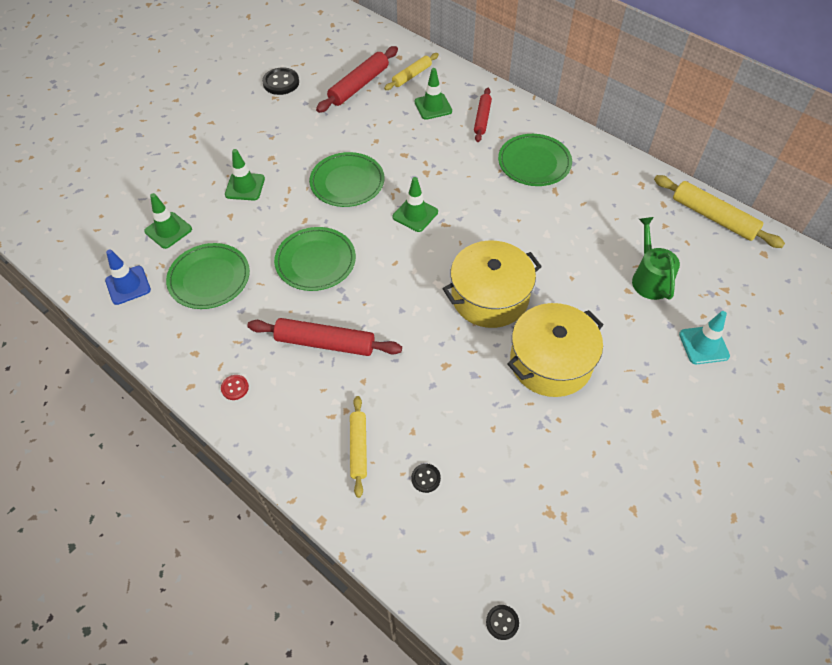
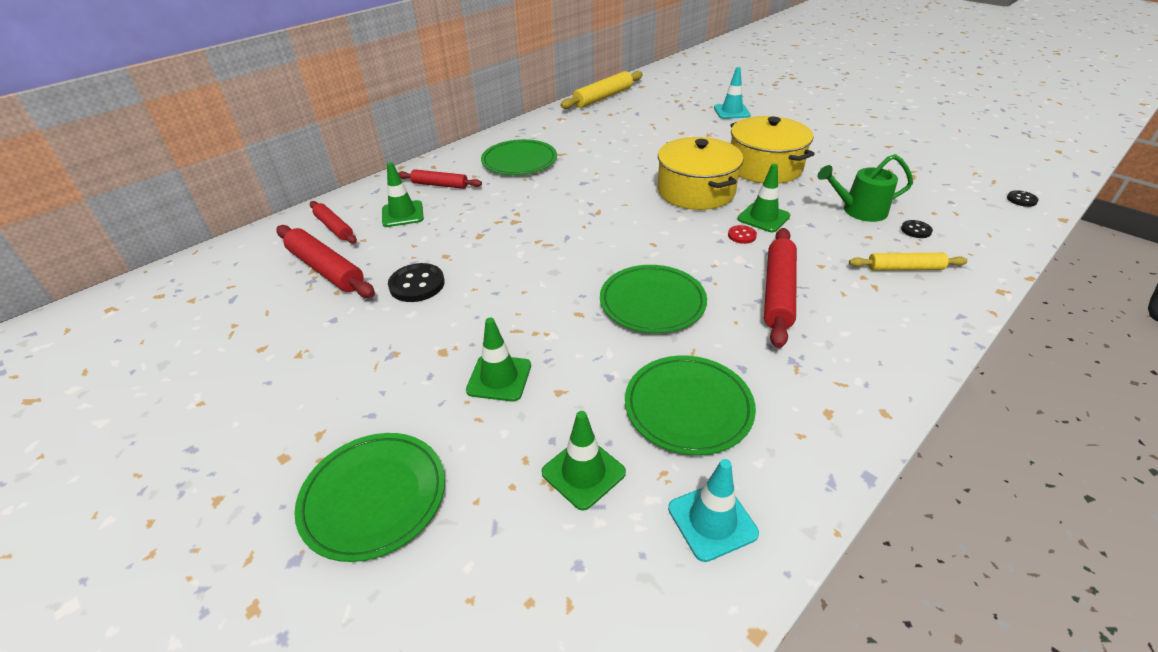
camera: 85 degrees left, 15 degrees down
(128, 285) = (712, 521): blue traffic cone -> turquoise traffic cone
(235, 388) = (870, 366): red button -> red button (742, 235)
(281, 83) = (266, 347): black button -> black button (417, 284)
(347, 182) = (516, 278): green plate -> green plate (374, 497)
(412, 75) = (334, 227): yellow rolling pin -> red rolling pin
(415, 214) = (581, 229): green traffic cone -> green traffic cone (763, 217)
(649, 279) = (668, 124): green watering can -> green watering can (859, 211)

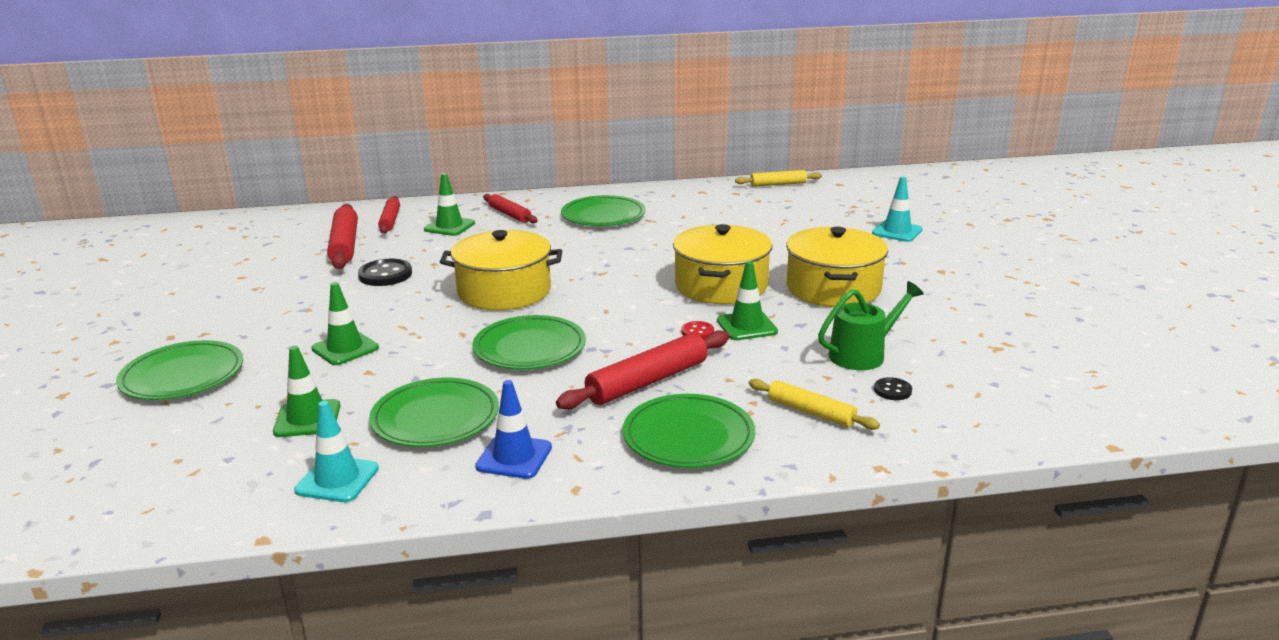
camera: 35 degrees right, 15 degrees down
(549, 258) = (504, 291): none -> yellow pot
(603, 97) = (778, 184): yellow rolling pin -> yellow rolling pin, size x0.63
(802, 410) = (514, 457): none -> blue traffic cone
(859, 211) = (862, 354): green watering can -> green watering can turned 120 degrees clockwise
(874, 325) = (688, 436): none -> green plate
(1021, 199) = (1097, 413): black button -> none

